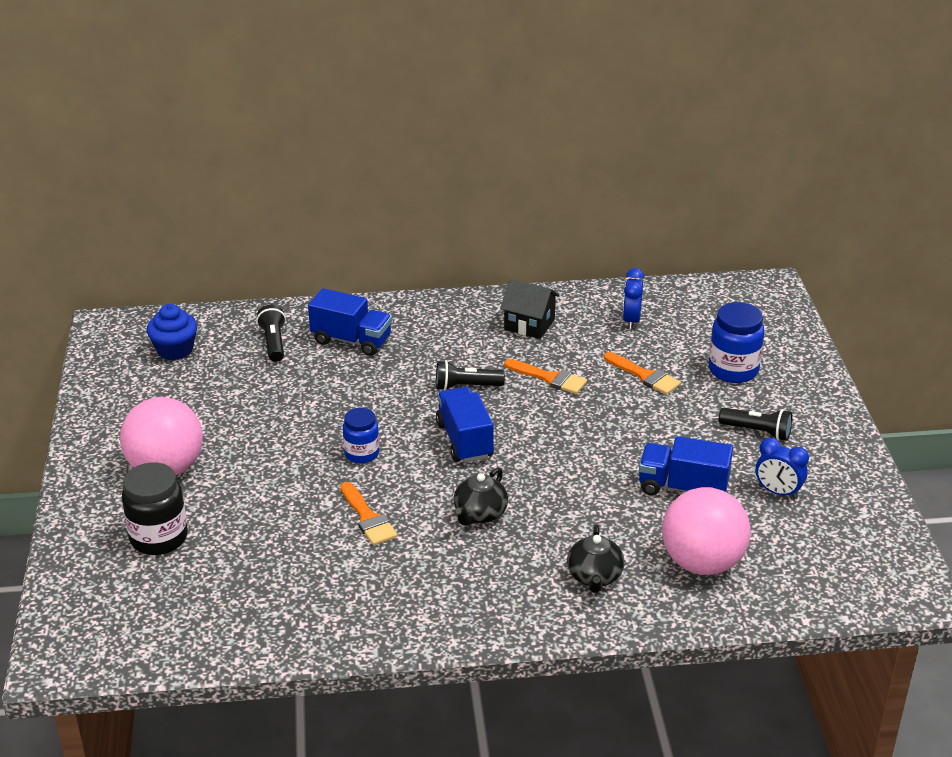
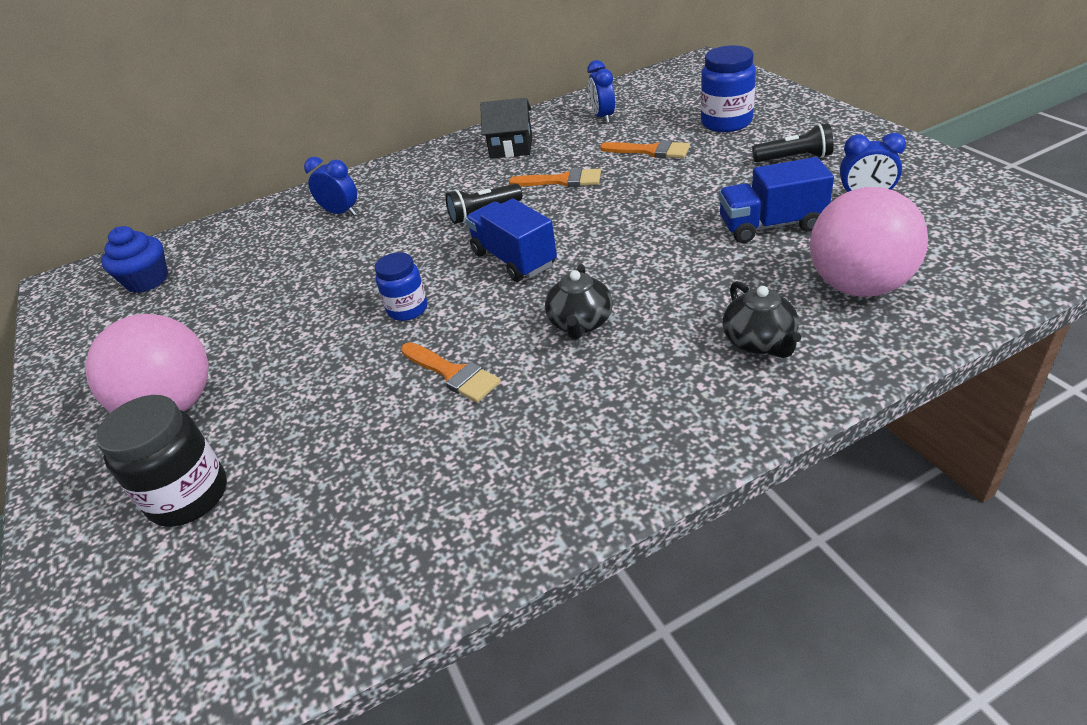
camera: 15 degrees left, 5 degrees up
(273, 342) = (258, 240): black flashlight -> none
(351, 340) = (341, 213): blue truck -> blue clock

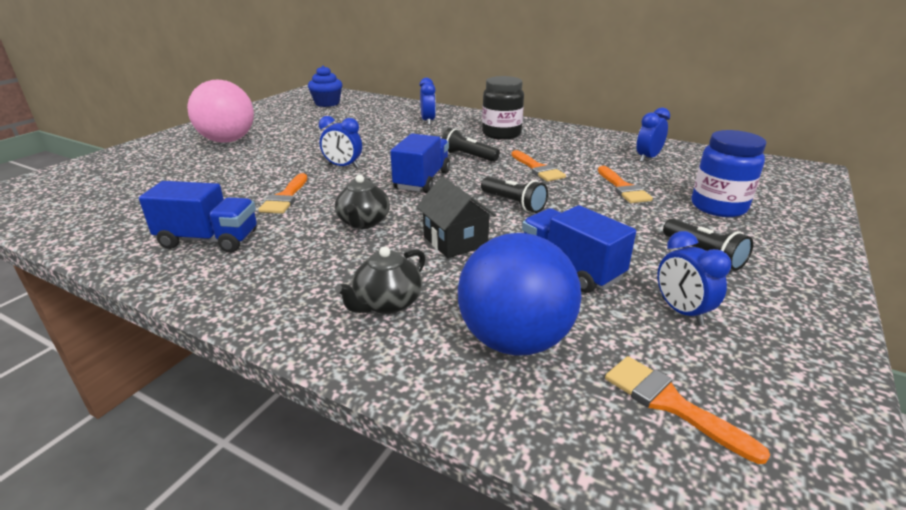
camera: 50 degrees right, 10 degrees down
(189, 496) = (159, 165): black jar -> black jar (501, 134)
(408, 309) = (343, 166): blue jar -> blue clock
(511, 148) = (560, 141): black house -> black house (455, 241)
(516, 458) = (209, 240): none -> blue truck
(580, 323) = (363, 222): black teapot -> black teapot turned 60 degrees counterclockwise
(626, 218) = (513, 204): none -> black flashlight
(859, 286) = (514, 340): pink ball -> blue ball
(966, 243) = (670, 403): none -> orange brush

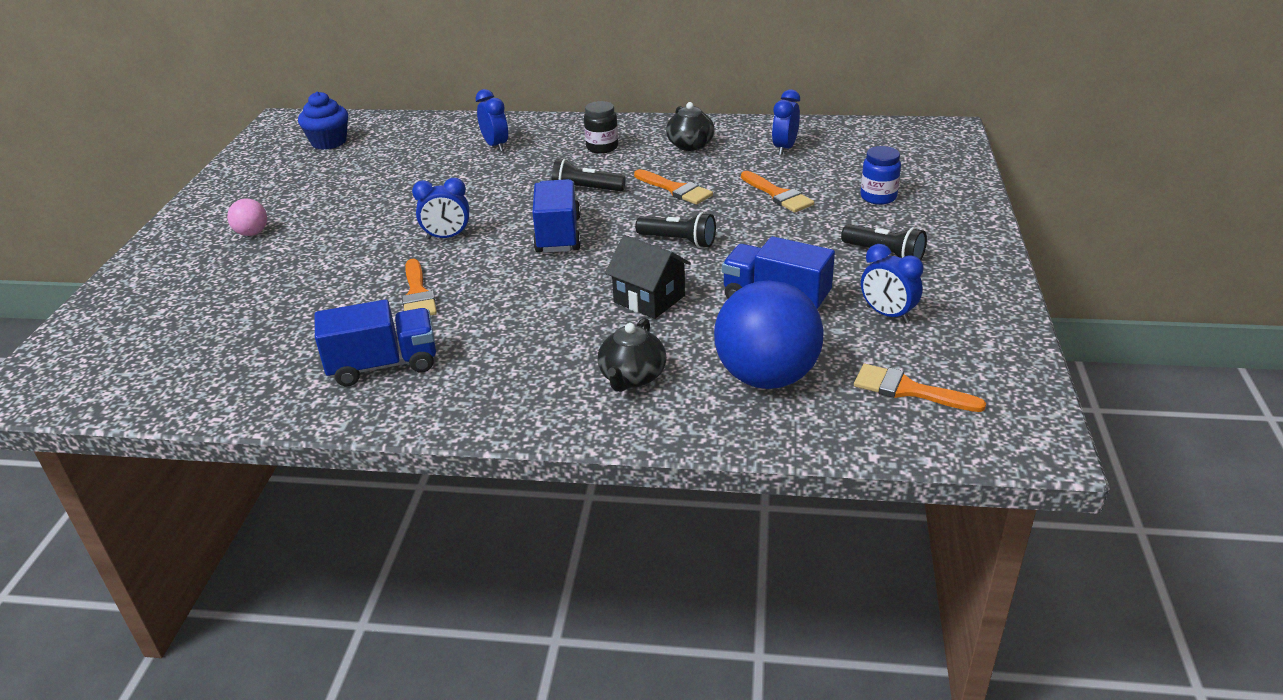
camera: 20 degrees left, 5 degrees up
(228, 140) = (252, 233): pink ball -> pink ball, size x0.45
(363, 222) = (536, 302): black teapot -> black teapot (691, 145)
(501, 134) = (602, 147): black jar -> black jar, size x0.65
(718, 207) = (878, 197): blue jar -> blue jar, size x0.65

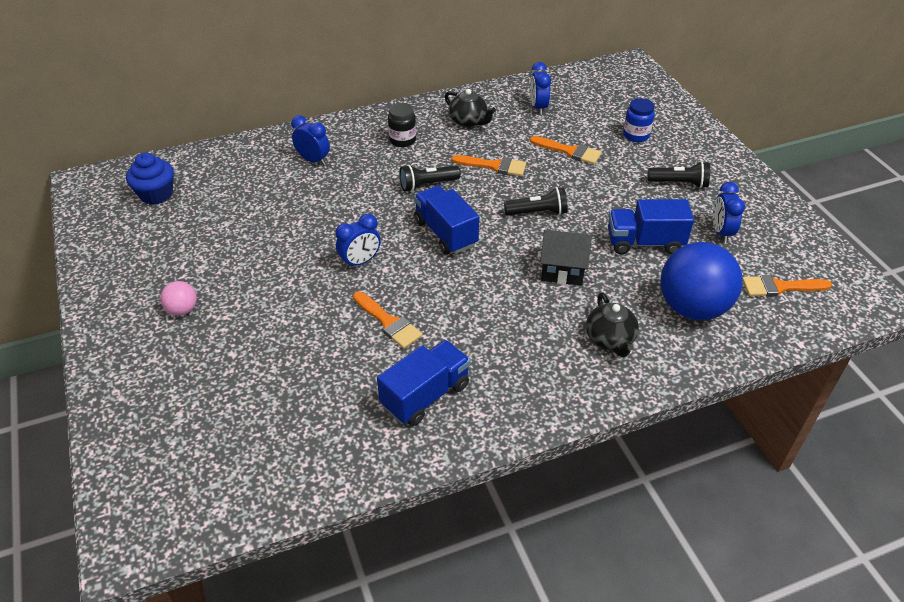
camera: 30 degrees left, 10 degrees up
(887, 314) = (721, 232): blue clock -> blue clock turned 75 degrees clockwise

